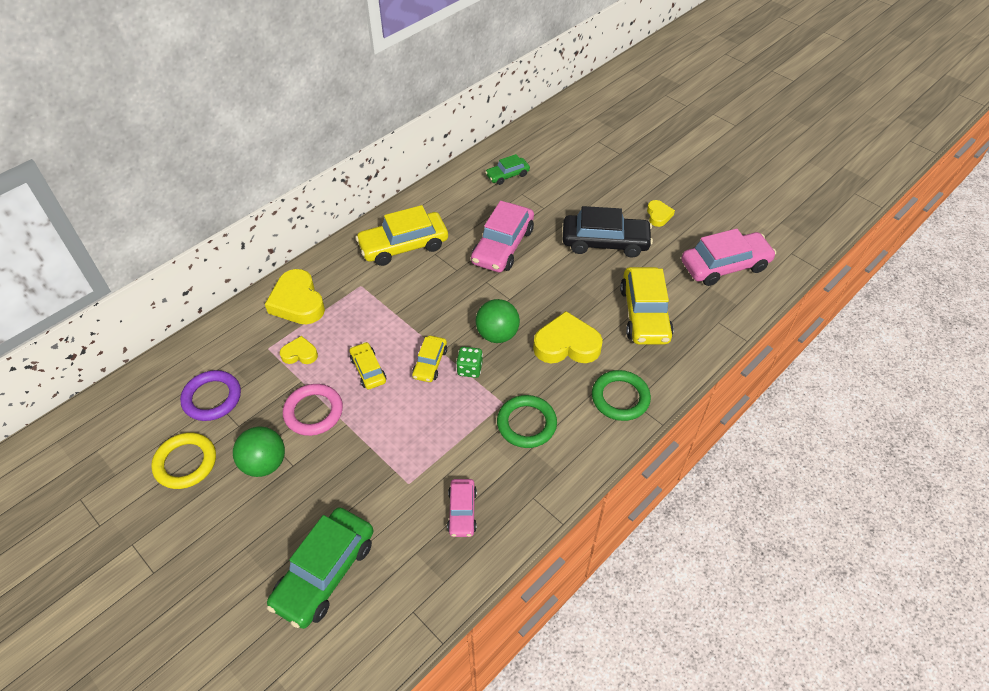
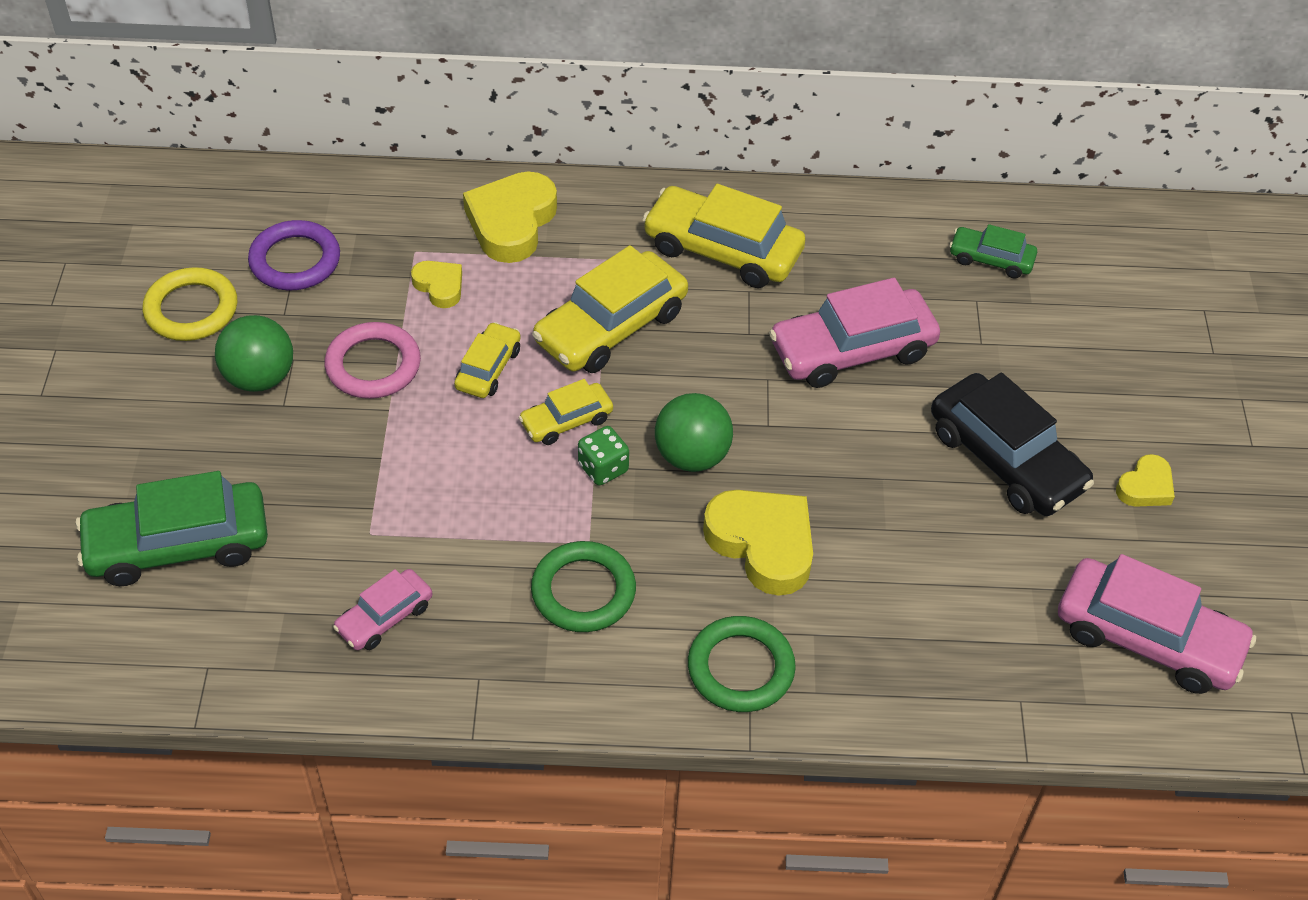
camera: 45 degrees right, 0 degrees up
(644, 314) = (925, 597): yellow car -> yellow car (611, 326)

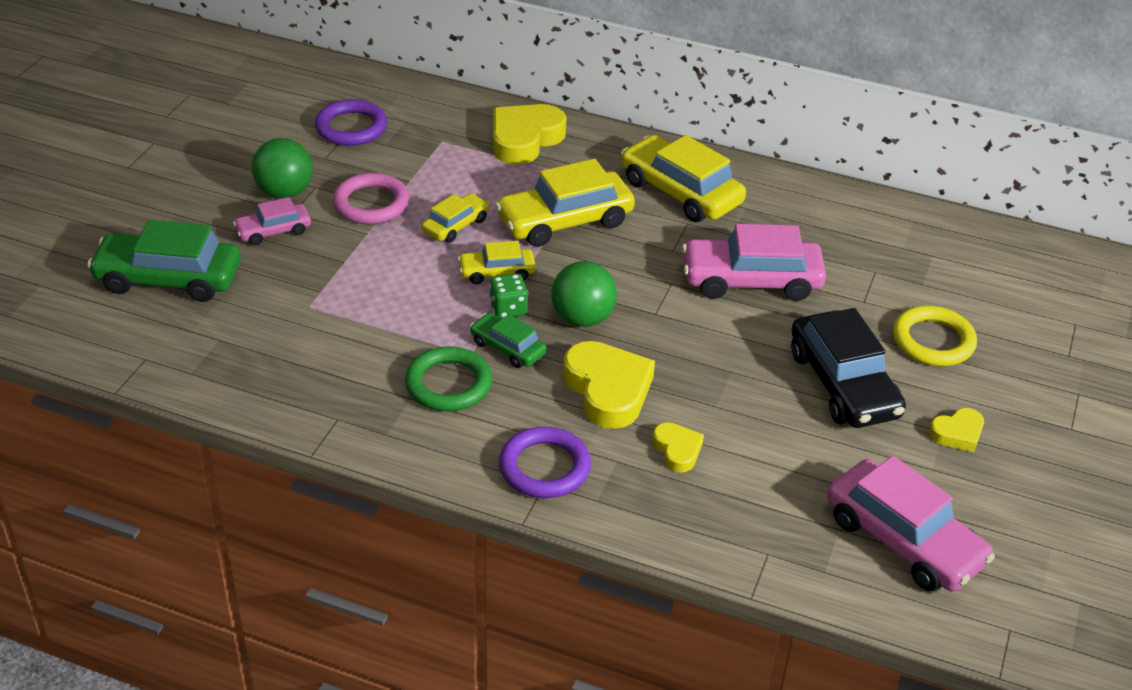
camera: 20 degrees right, 10 degrees down
(191, 309) = (261, 140): yellow ring -> yellow ring (933, 341)
(384, 617) = (290, 361): pink car -> pink car (273, 231)
(439, 286) = (448, 166): yellow heart -> yellow heart (677, 450)
(740, 668) = (544, 467): green ring -> purple ring
(991, 259) = (902, 247): green car -> green car (508, 348)

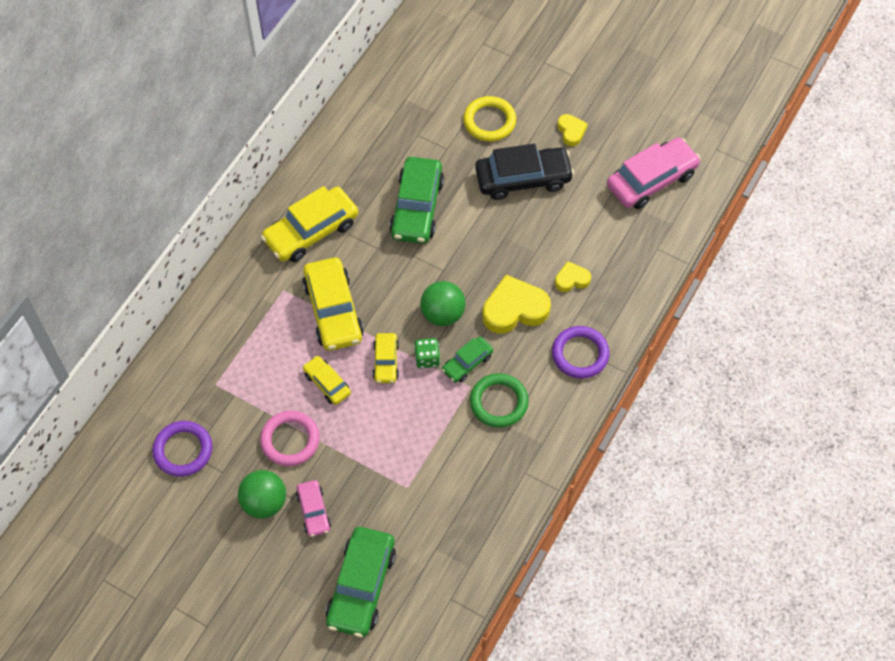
camera: 80 degrees left, 20 degrees up
(525, 139) = (224, 325): yellow heart -> none
(751, 280) = (417, 207): pink car -> green car

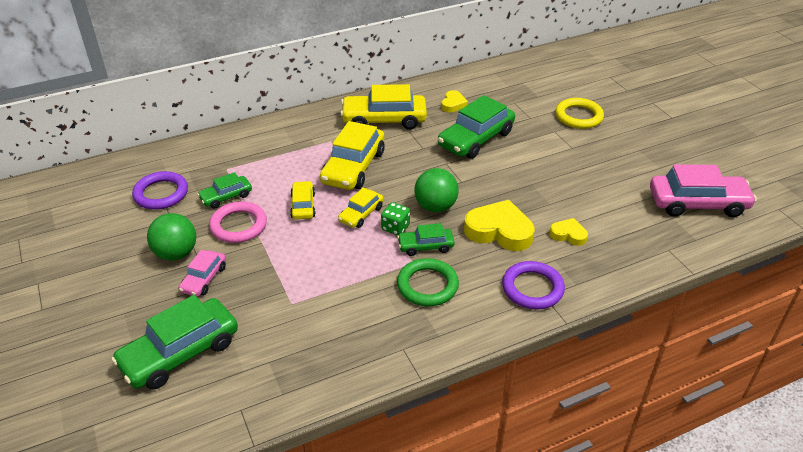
camera: 35 degrees right, 20 degrees down
(248, 416) = (226, 197): none -> green car
(523, 179) = (578, 157): black car -> none
(571, 131) = (644, 147): yellow heart -> yellow heart (453, 104)

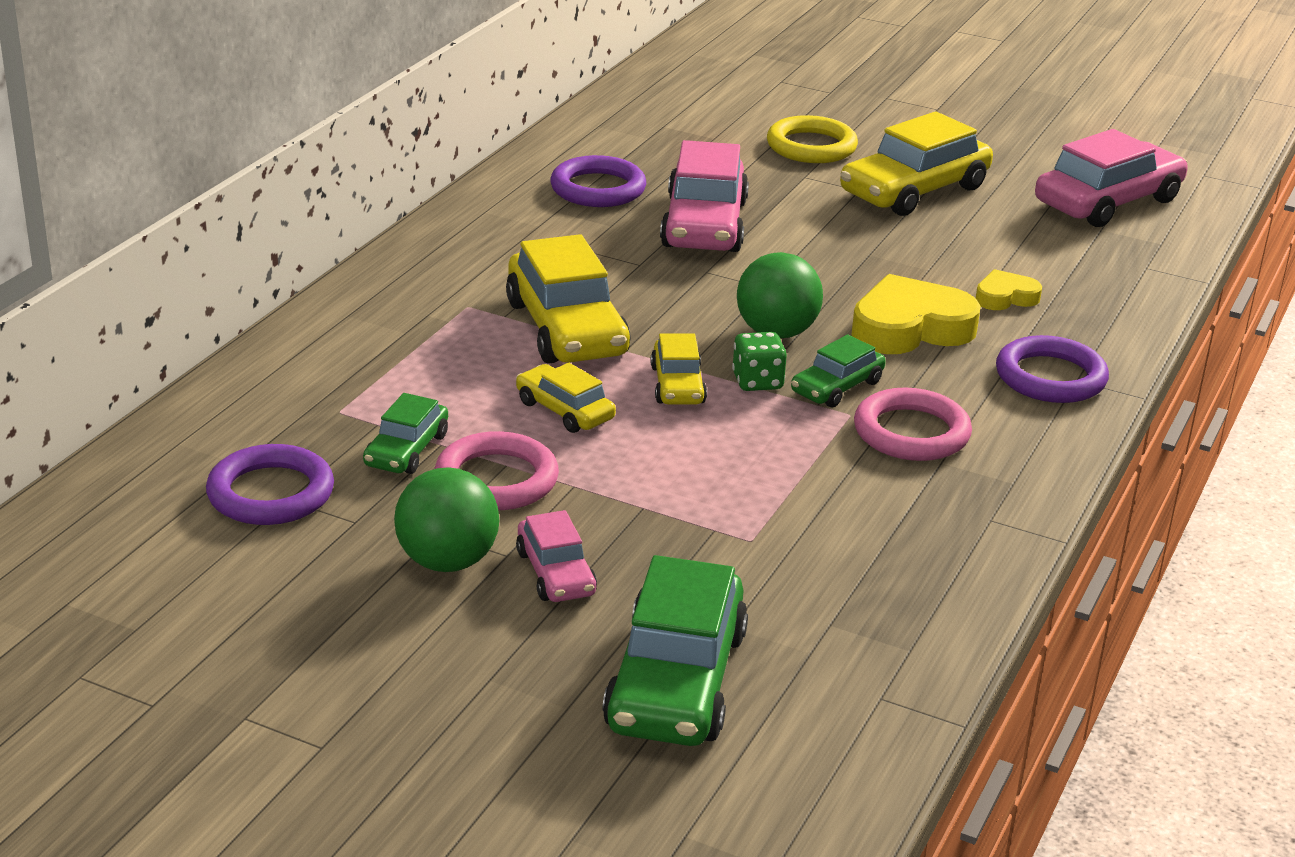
camera: 40 degrees left, 10 degrees down
(384, 120) = (515, 246): yellow car -> yellow car (914, 190)
(427, 285) = (911, 432): green ring -> pink ring
(453, 104) = (598, 189): yellow heart -> purple ring
(475, 139) = (704, 224): green car -> pink car

